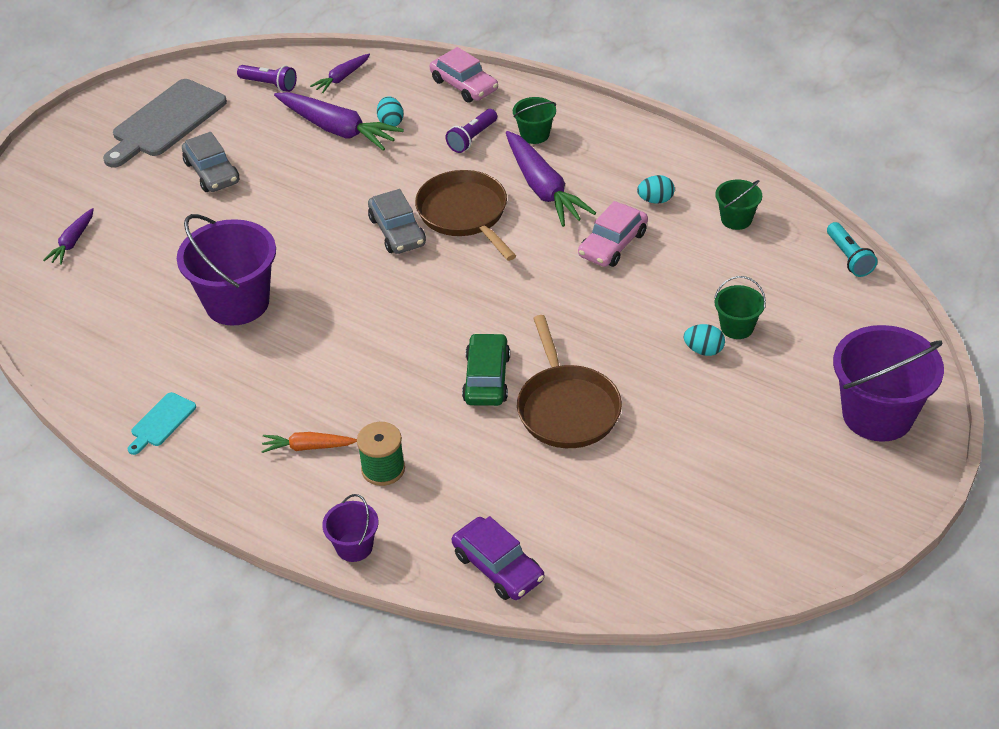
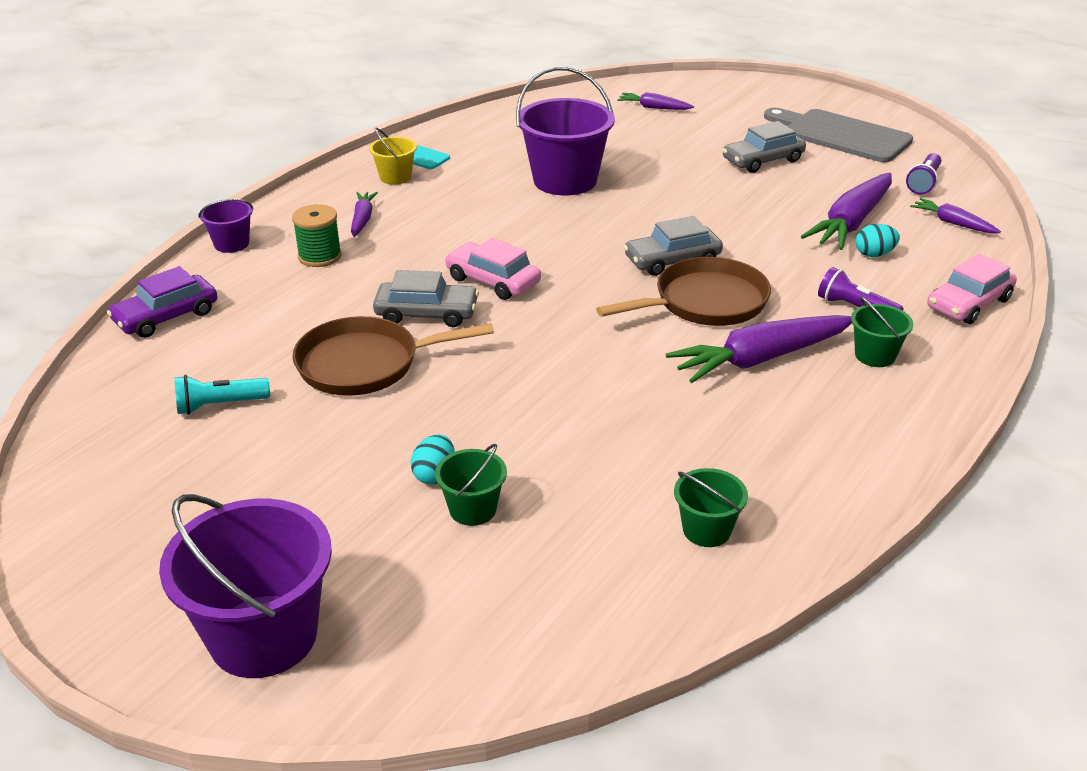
camera: 90 degrees right, 10 degrees down
(212, 433) = (395, 177): none -> yellow bucket
(308, 447) = (362, 220): orange carrot -> purple carrot
(487, 378) = (426, 313): green car -> grey car
(612, 244) = (649, 410): pink car -> pink car (493, 281)
(655, 200) = (745, 453): turquoise egg -> none
(849, 258) = (613, 652): turquoise flashlight -> turquoise flashlight (219, 405)

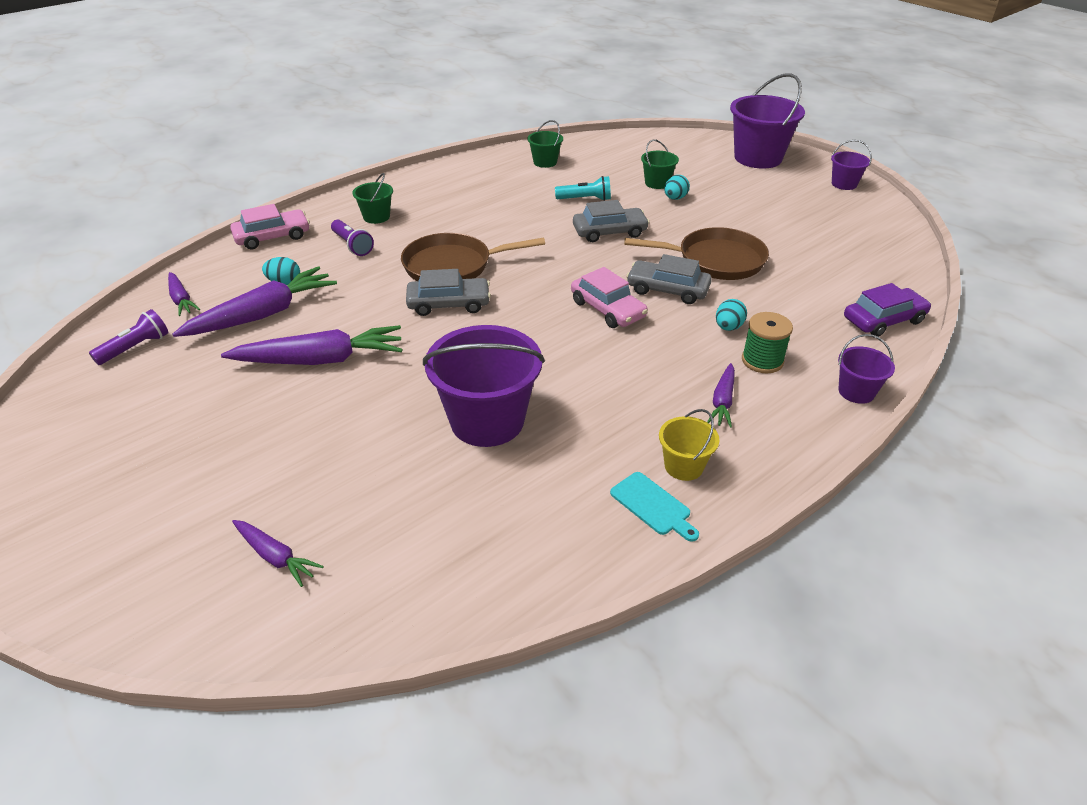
camera: 165 degrees left, 5 degrees up
(101, 576) = (844, 184): none -> purple bucket
(219, 405) = (812, 249): turquoise flashlight -> turquoise flashlight (585, 199)
(353, 282) = (728, 327): none -> turquoise egg
(761, 359) = (449, 225): purple carrot -> purple carrot (320, 360)
(762, 160) = (248, 411): grey car -> grey car (609, 232)
(841, 135) = (112, 438): grey cutting board -> none

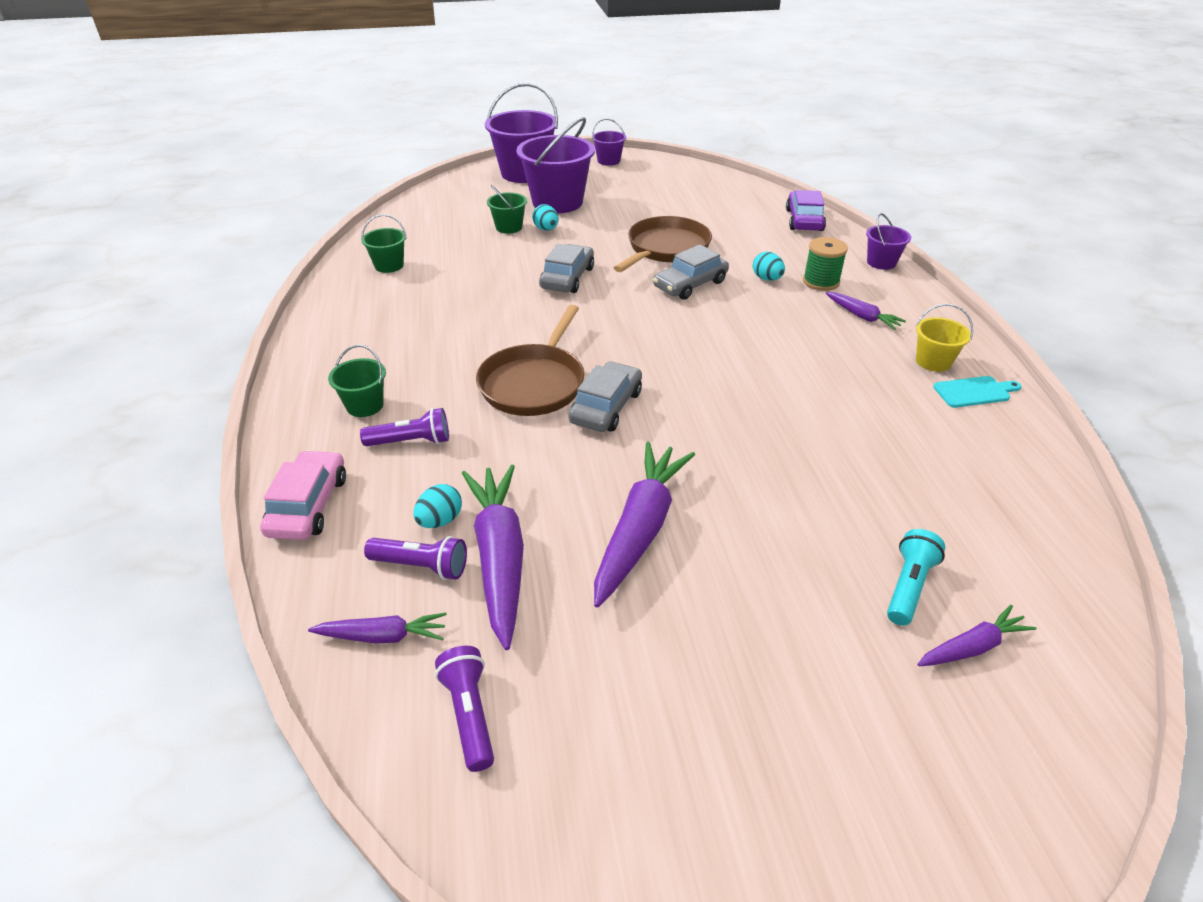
camera: 60 degrees left, 0 degrees up
(241, 291) = (421, 566): none -> purple flashlight
(487, 421) = (822, 441): purple bucket -> purple bucket (557, 202)
(585, 199) = (493, 269): turquoise flashlight -> turquoise flashlight (908, 586)
(607, 309) = (695, 322): pink car -> none

